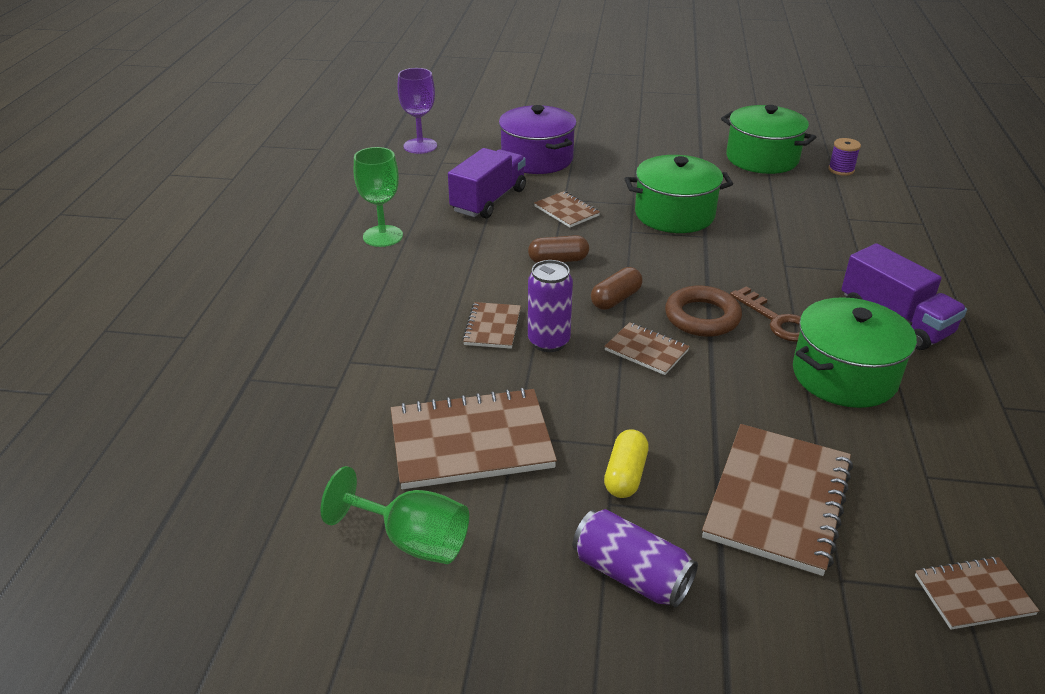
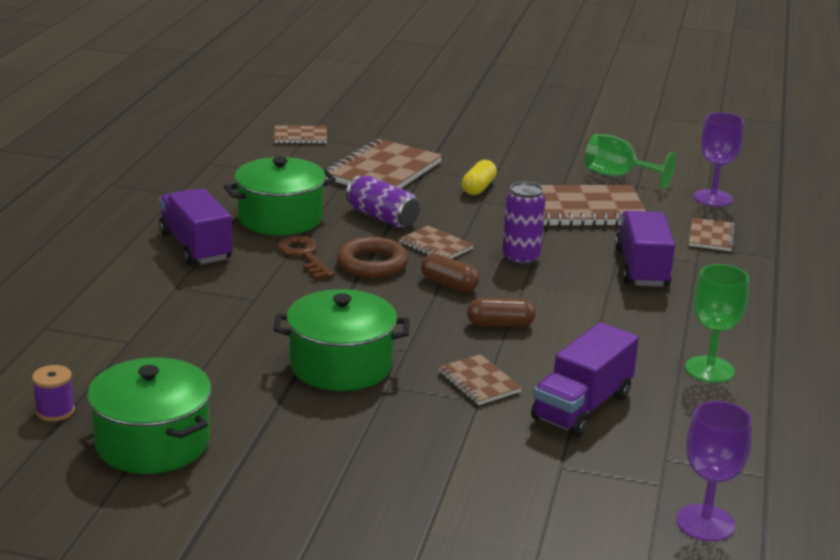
camera: 175 degrees left, 10 degrees down
(277, 496) = (713, 198): none -> purple goblet
(415, 342) = (642, 268): none -> purple truck
(492, 327) = (572, 273): brown notebook -> brown notebook (711, 236)
(537, 159) = (507, 475): purple pot -> none
(616, 299) = (449, 284): brown capsule -> brown capsule turned 75 degrees clockwise
(631, 574) = (488, 156): purple can -> purple can (382, 217)

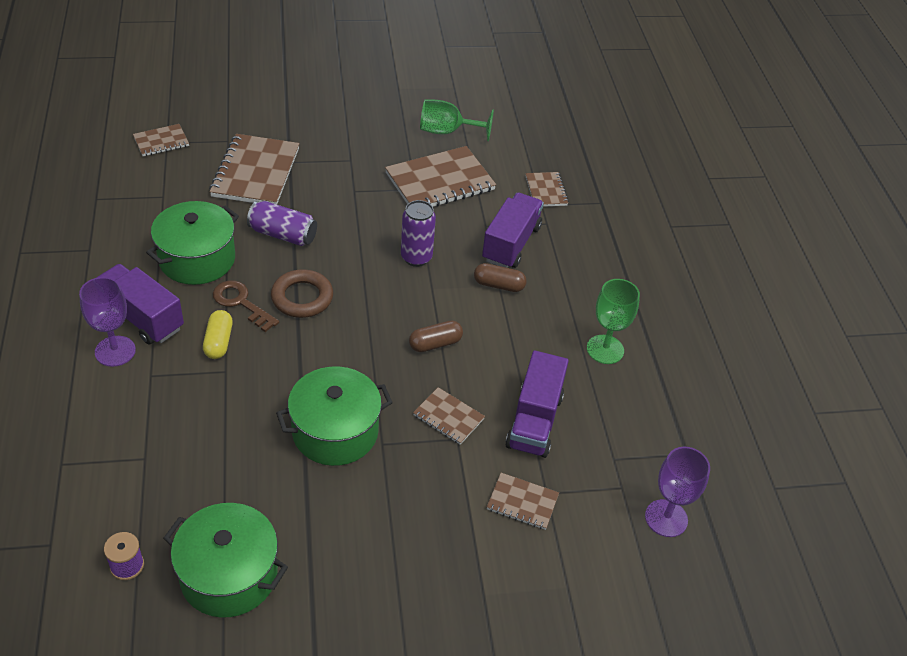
camera: 25 degrees left, 20 degrees up
(436, 246) = (343, 260): brown notebook -> brown notebook (522, 502)
(449, 284) = (375, 306): brown capsule -> brown capsule (498, 285)
(478, 188) = (344, 175): yellow capsule -> yellow capsule (219, 342)
(642, 268) = (511, 244): purple truck -> purple truck turned 45 degrees clockwise
(713, 198) = (528, 142): purple goblet -> purple goblet (115, 351)

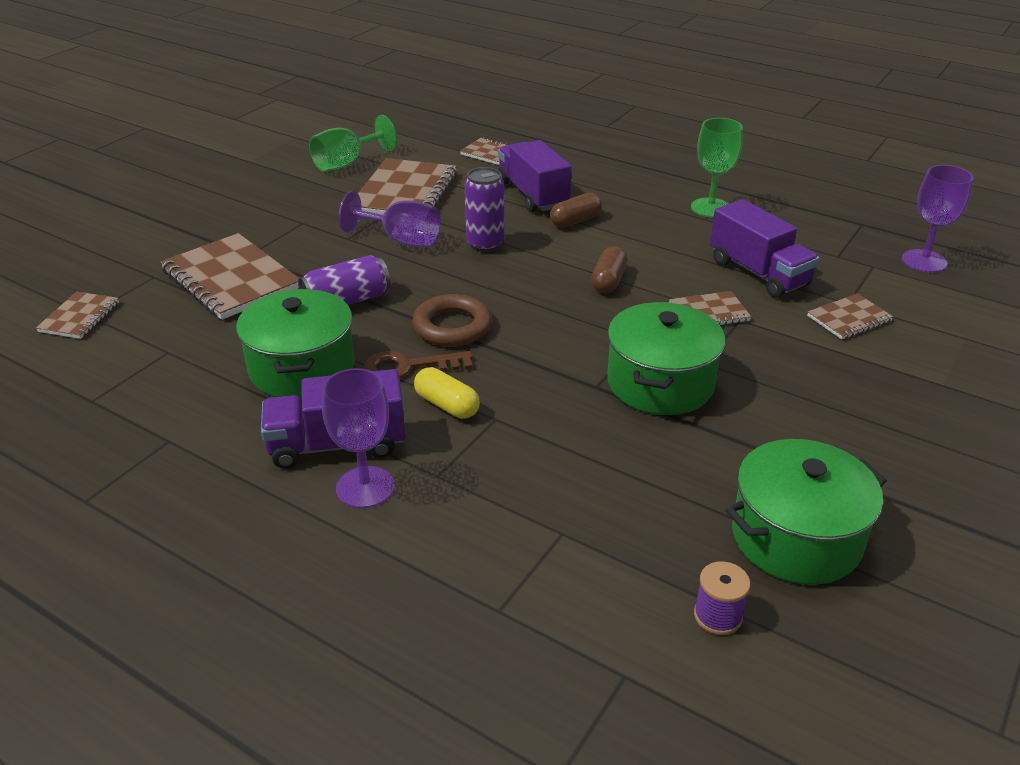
camera: 45 degrees left, 10 degrees down
(378, 216) = (401, 240): none -> purple goblet

